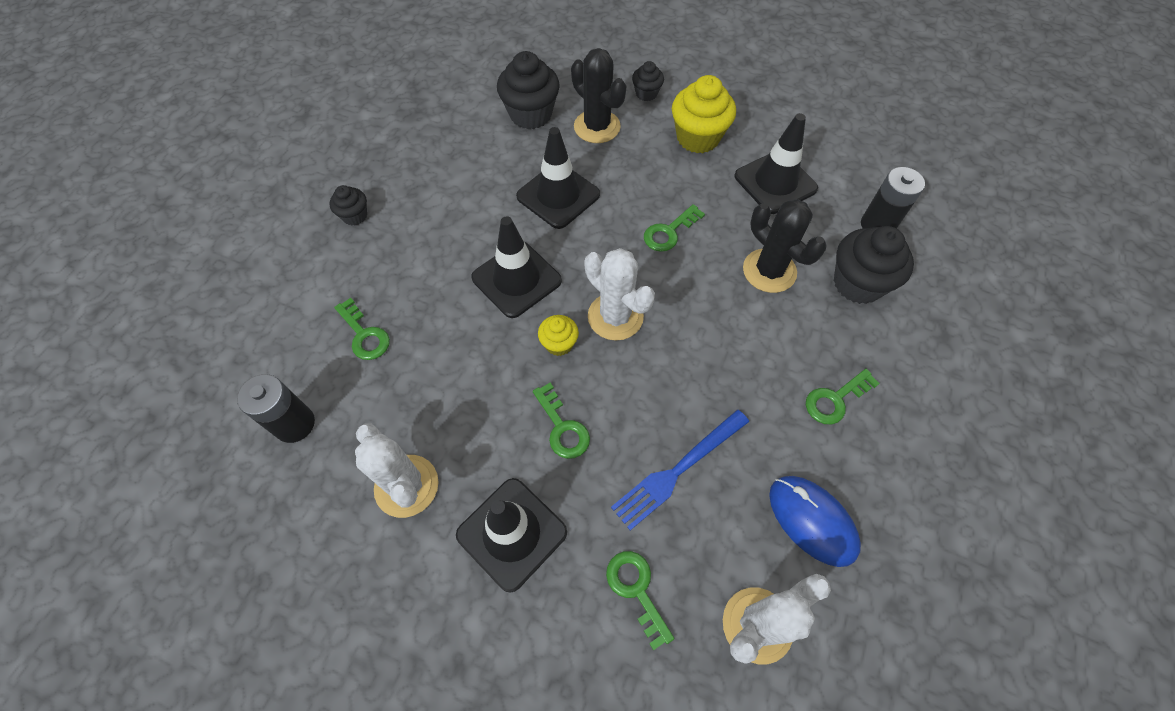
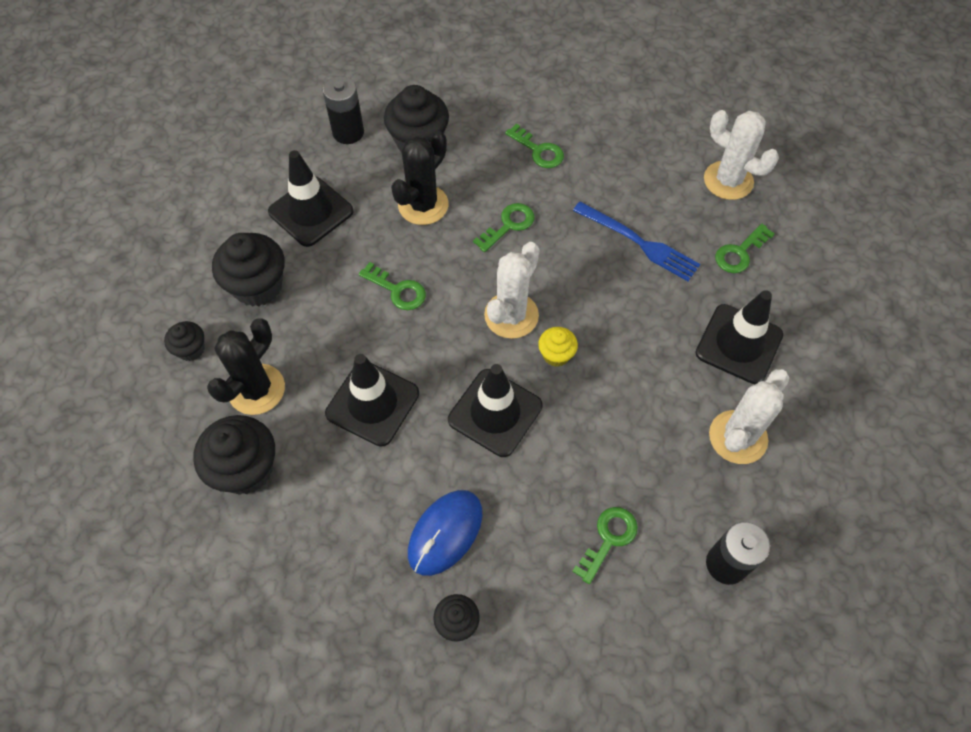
camera: 105 degrees left, 0 degrees up
(562, 427) = (636, 331): green key -> green key (508, 225)
(698, 138) = (258, 286): yellow cupcake -> black cupcake
(812, 520) = (642, 157): blue mouse -> blue mouse (445, 533)

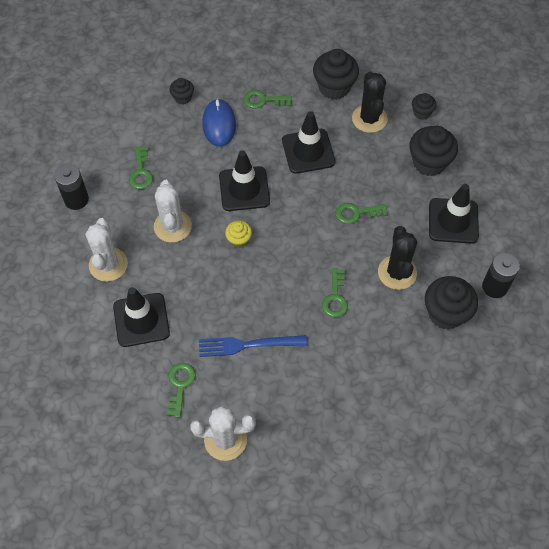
camera: 140 degrees right, 0 degrees up
(511, 315) = (282, 244): white cactus -> white cactus (172, 226)
(538, 150) = (367, 366): green key -> green key (263, 100)

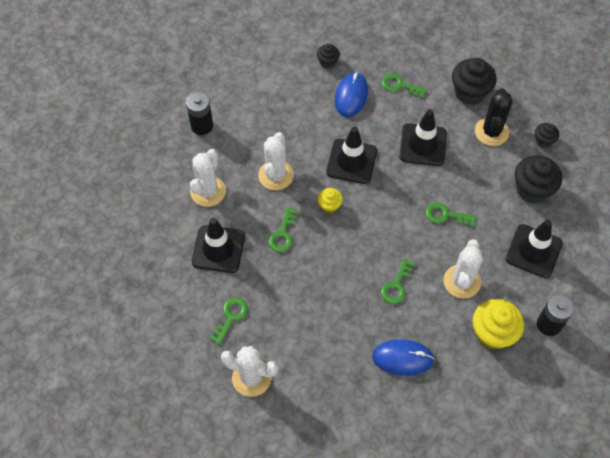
camera: 20 degrees right, 0 degrees up
(141, 172) = (266, 118): green key -> green key (283, 234)
(248, 345) = (302, 301): blue fork -> none
(369, 367) = (402, 358): none -> blue mouse
(397, 272) = (462, 281): black cactus -> white cactus
(446, 313) = (493, 333): black cupcake -> yellow cupcake

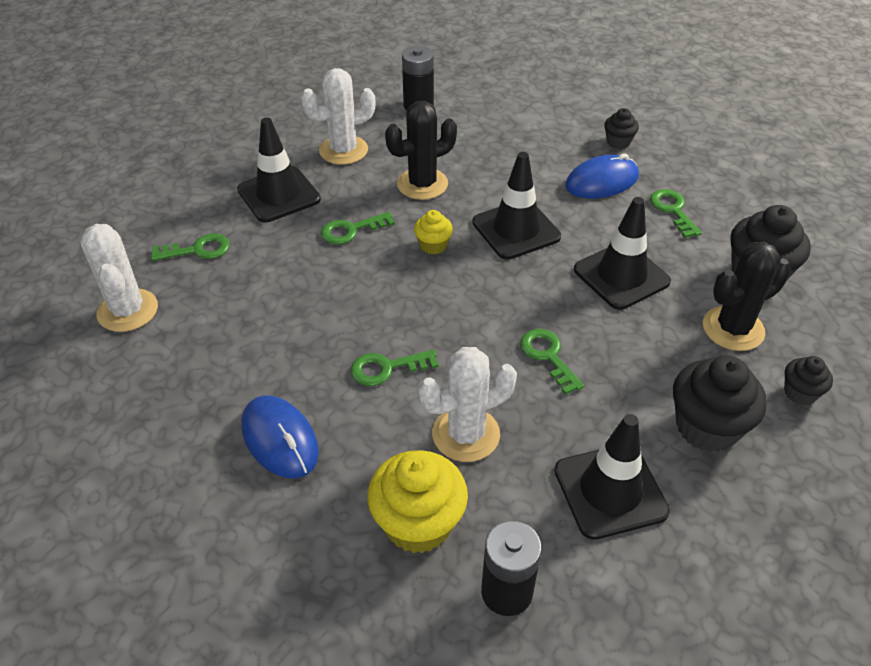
camera: 50 degrees right, 15 degrees down
(276, 175) = (422, 184): white cactus -> black cactus

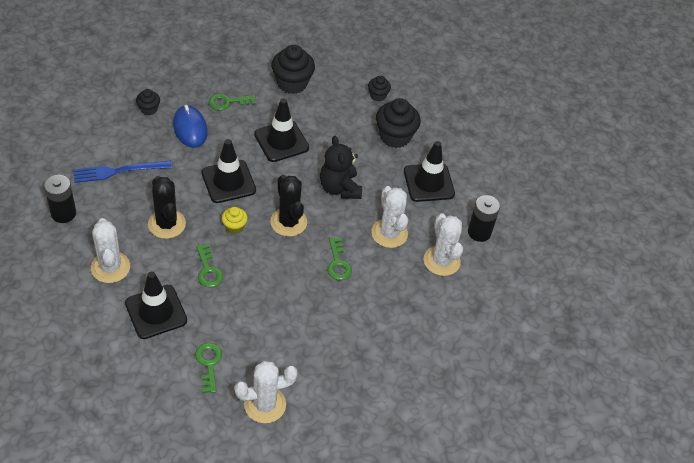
camera: 90 degrees left, 5 degrees up
(280, 439) = (384, 318): blue mouse -> none
(418, 523) = (441, 261): yellow cupcake -> white cactus
(498, 134) = (118, 171): none -> blue fork
(548, 356) = (339, 188): green key -> black teddy bear
(733, 329) = (331, 106): black cactus -> black cactus (288, 222)

